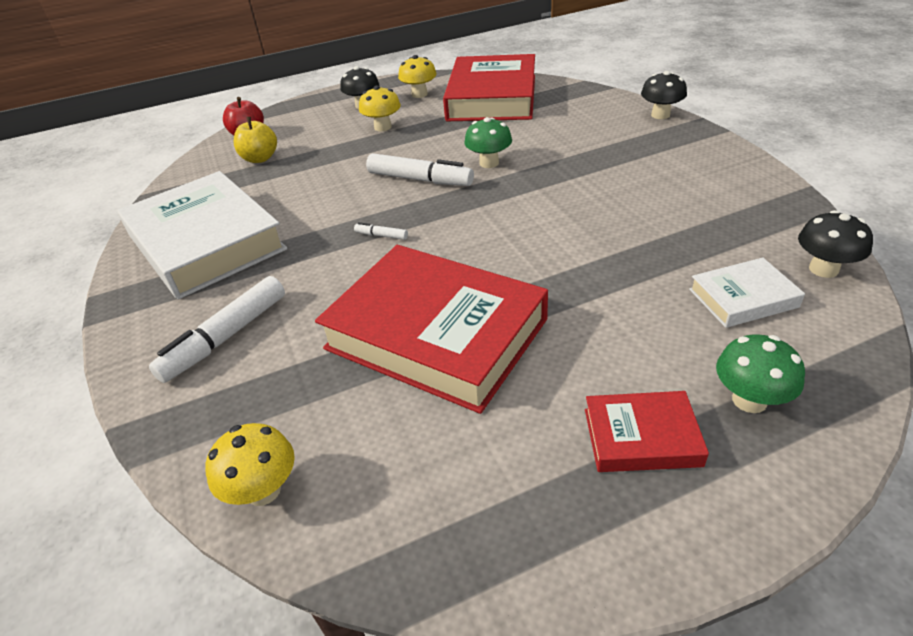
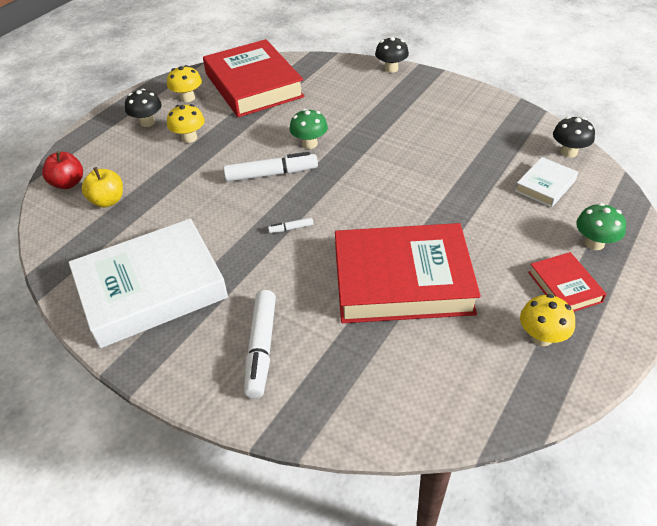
camera: 35 degrees left, 5 degrees up
(205, 242) = (151, 289): white book -> white book turned 45 degrees counterclockwise
(263, 490) = (402, 421): yellow mushroom -> yellow mushroom (541, 337)
(641, 437) = (564, 287): red book -> red book turned 75 degrees counterclockwise

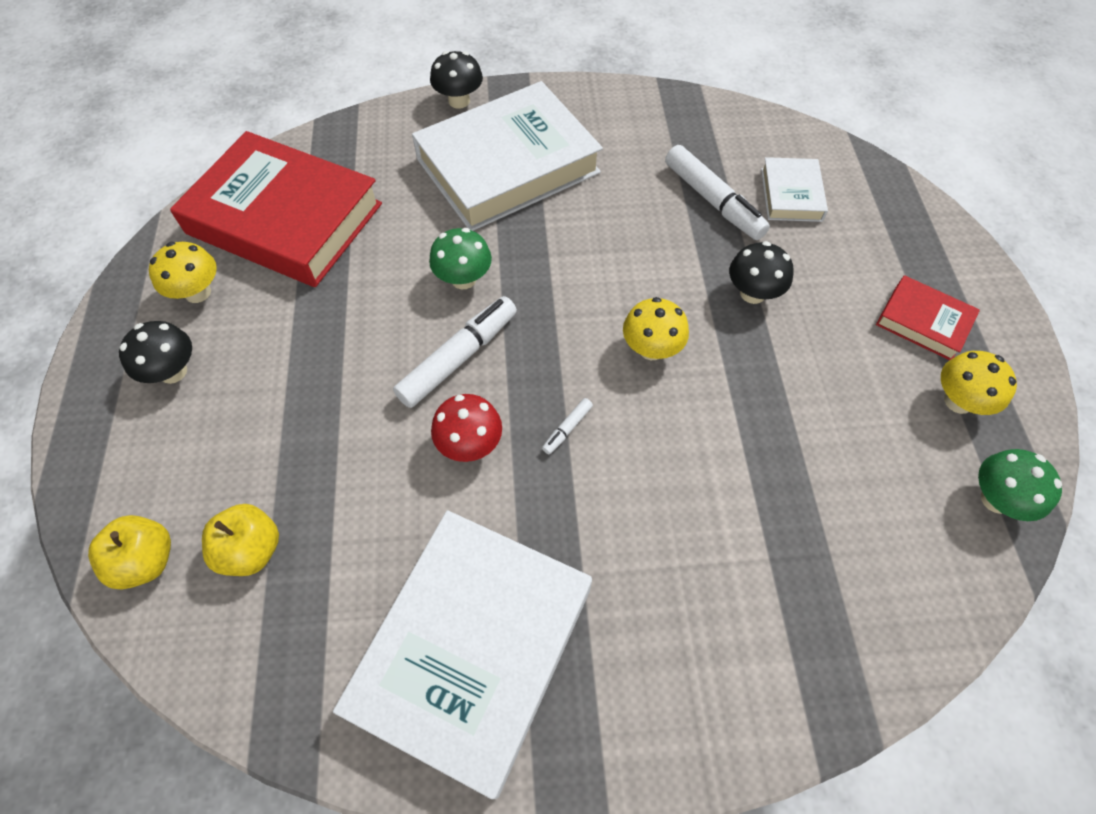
camera: 40 degrees left, 15 degrees up
(68, 183) = (146, 561): red apple -> yellow apple
(189, 138) = (273, 363): yellow mushroom -> yellow mushroom (651, 349)
(238, 211) = (470, 444): none -> red mushroom
(261, 348) = (701, 632): white marker -> white marker (713, 201)
(386, 106) = (507, 165): none -> white book
(402, 280) = (764, 420): red book -> none
(568, 152) = (773, 134): black mushroom -> black mushroom (752, 293)
(594, 243) = (901, 246): green mushroom -> green mushroom (996, 499)

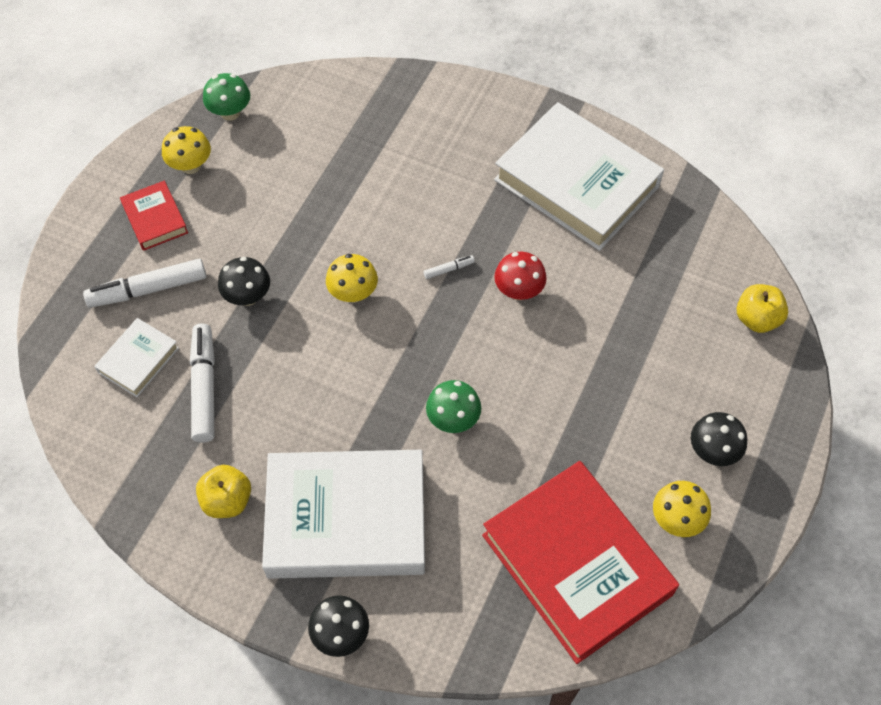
camera: 150 degrees left, 0 degrees up
(251, 550) = (687, 294): yellow apple -> yellow apple (227, 500)
(458, 358) = (493, 355): white marker -> white marker (148, 289)
(473, 650) = (577, 183): white book -> white book turned 75 degrees clockwise

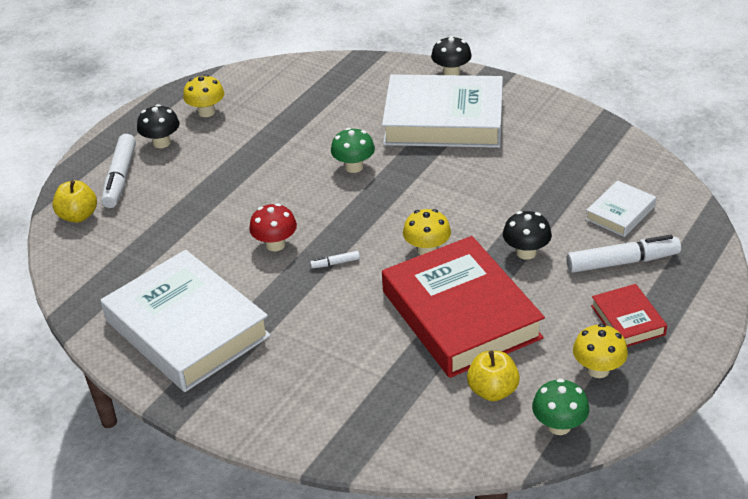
camera: 170 degrees left, 20 degrees down
(204, 387) = (559, 193): white marker -> white marker (120, 178)
(227, 500) = (533, 132): yellow apple -> yellow apple (492, 390)
(577, 564) = (285, 95): red book -> red book (460, 314)

